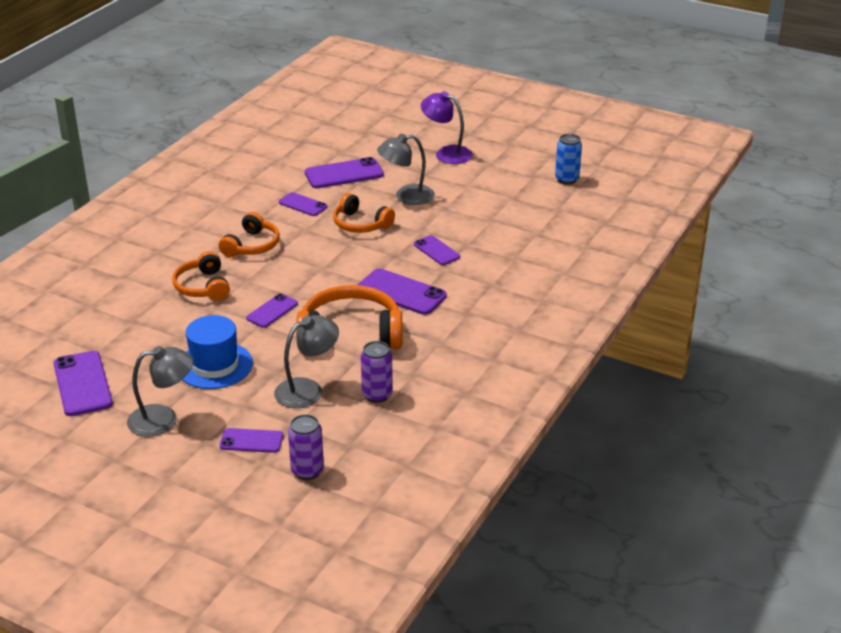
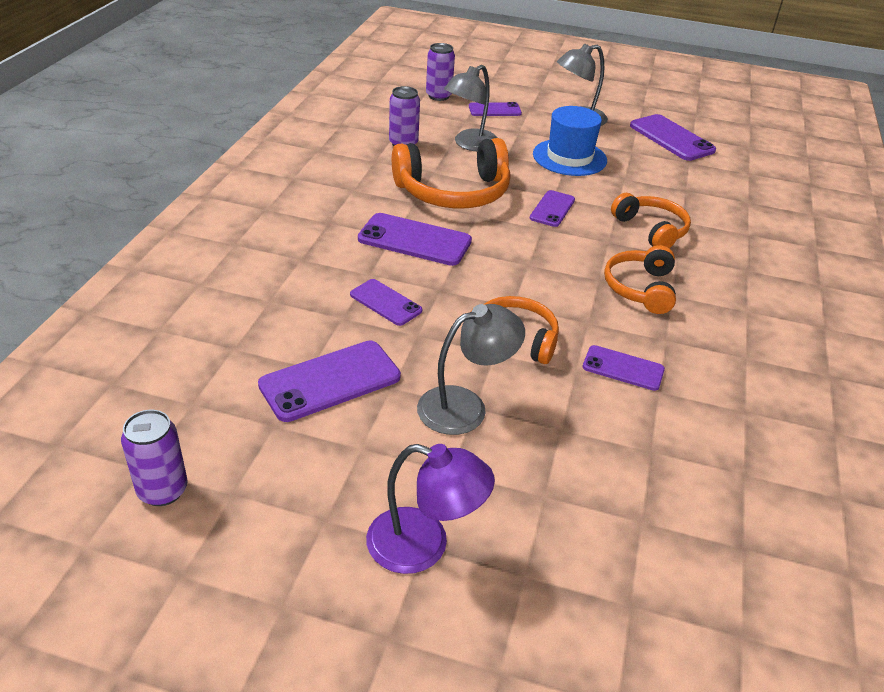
camera: 165 degrees right, 5 degrees up
(344, 174) = (600, 451): purple phone -> purple phone (330, 381)
(567, 179) = (162, 490): blue can -> purple can

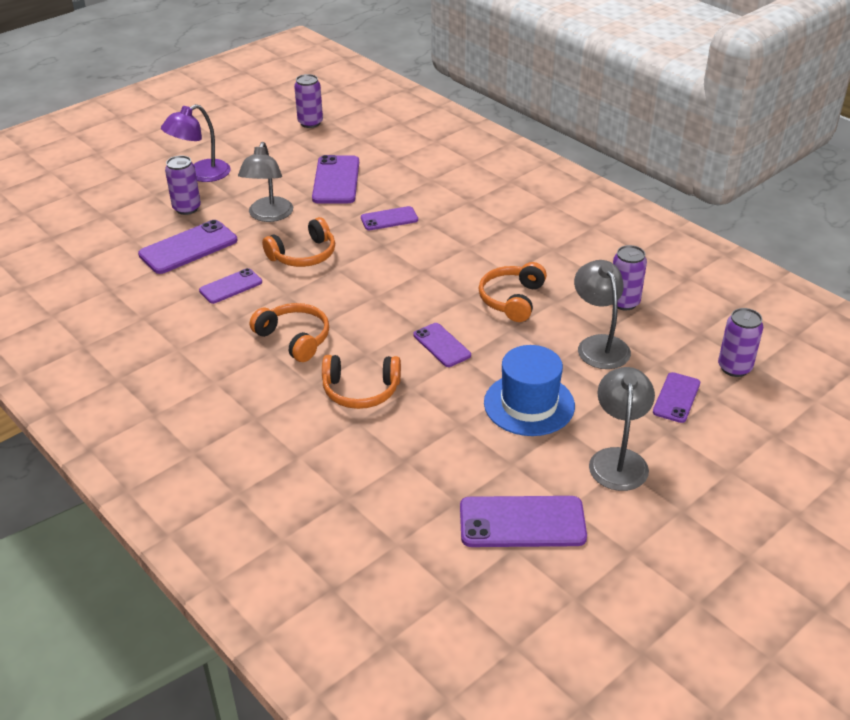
camera: 125 degrees right, 0 degrees up
(414, 240) = (453, 254): purple phone -> purple phone (188, 247)
(453, 192) = (512, 299): orange headphones -> orange headphones, size x0.62
(523, 504) = (187, 208): none -> purple can

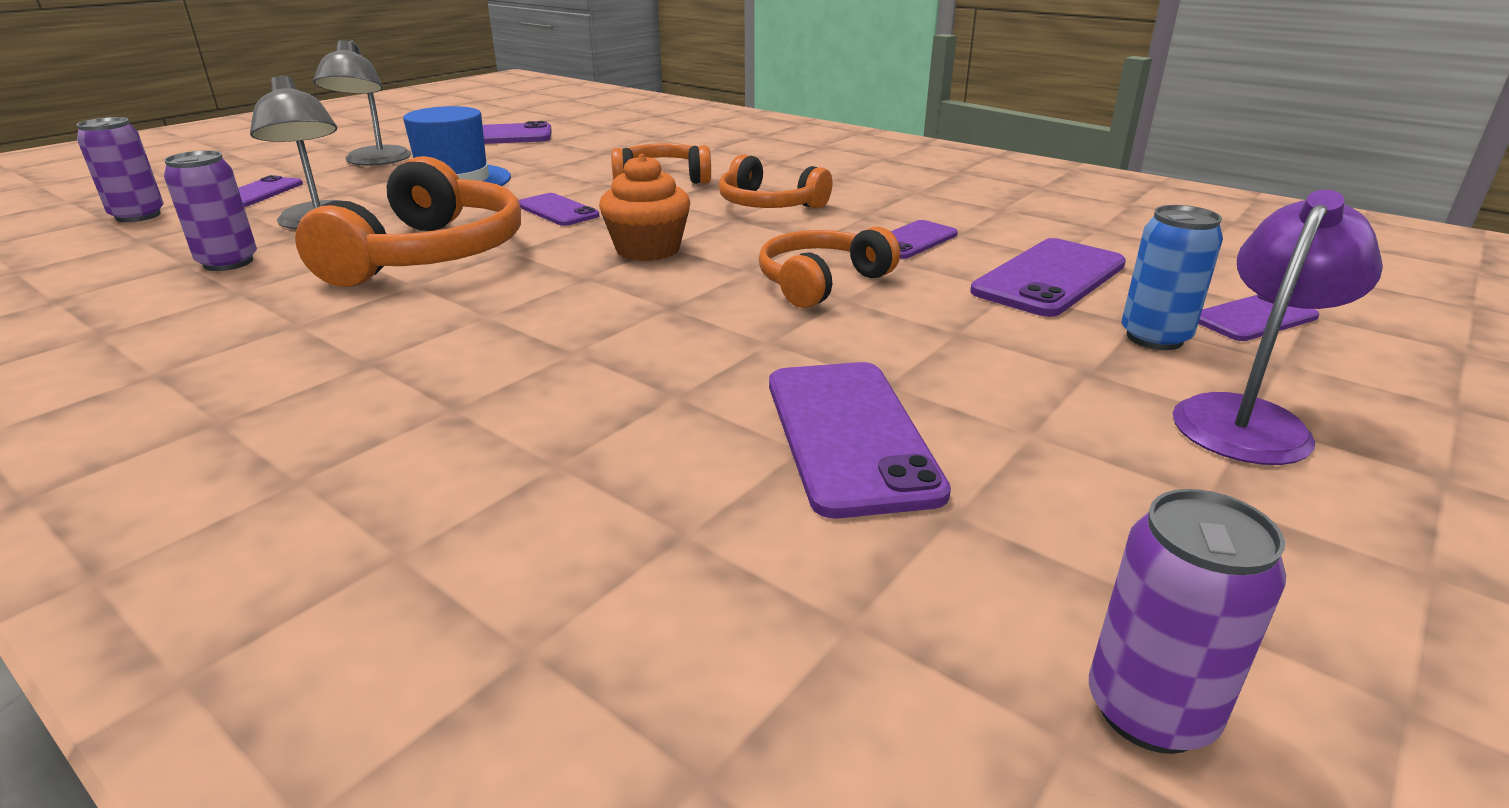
camera: 170 degrees right, 10 degrees down
(187, 208) = (1154, 338): purple can -> blue can
(269, 215) = (953, 338): grey lamp -> none
(386, 292) = (648, 249): none -> orange cupcake
(389, 219) = (667, 352): purple phone -> purple phone (1254, 318)
(512, 299) = (429, 254): orange headphones -> orange headphones, size x1.61

